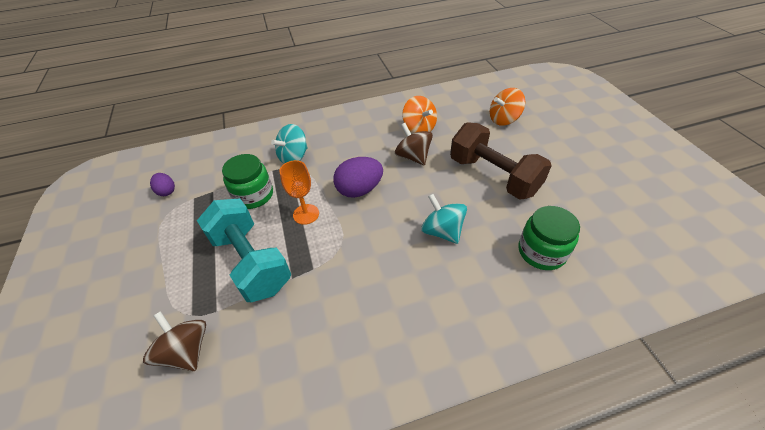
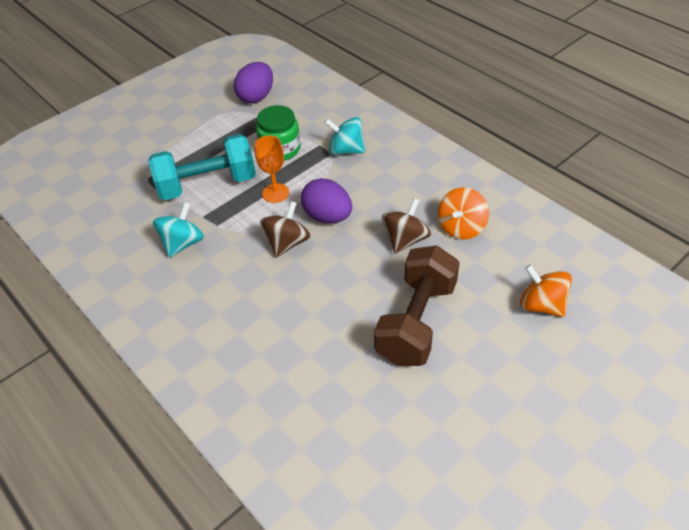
camera: 65 degrees right, 0 degrees up
(167, 191) = (256, 97): purple egg -> purple egg, size x1.78
(186, 351) = (119, 191): brown spinning top -> brown spinning top (287, 243)
(251, 262) = (207, 184): turquoise dumbbell -> turquoise dumbbell turned 45 degrees clockwise
(442, 231) = (304, 300): turquoise spinning top -> turquoise spinning top (183, 243)
(541, 252) = (317, 393): green jar -> none

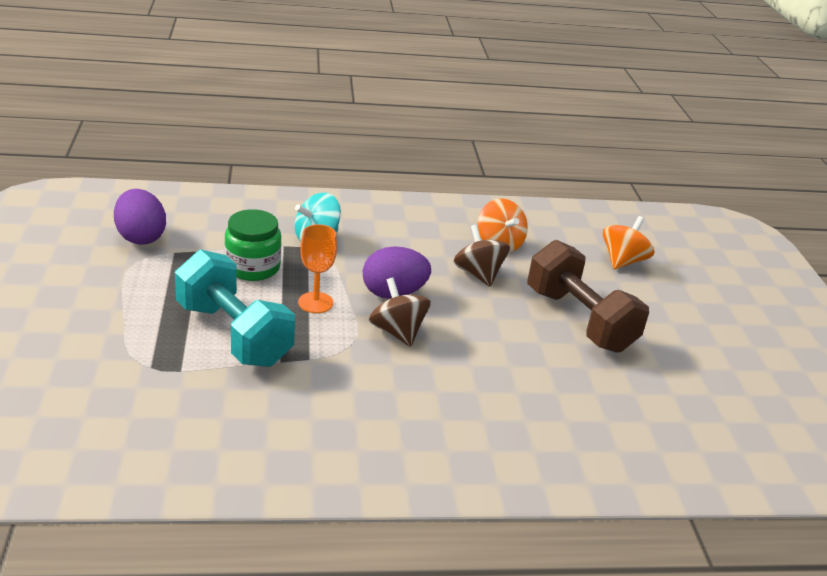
camera: 60 degrees left, 15 degrees down
(183, 243) = (304, 393): turquoise spinning top -> none
(207, 184) = (234, 334): turquoise dumbbell -> turquoise dumbbell turned 60 degrees counterclockwise
(541, 305) = (622, 261): orange spinning top -> orange spinning top turned 135 degrees clockwise

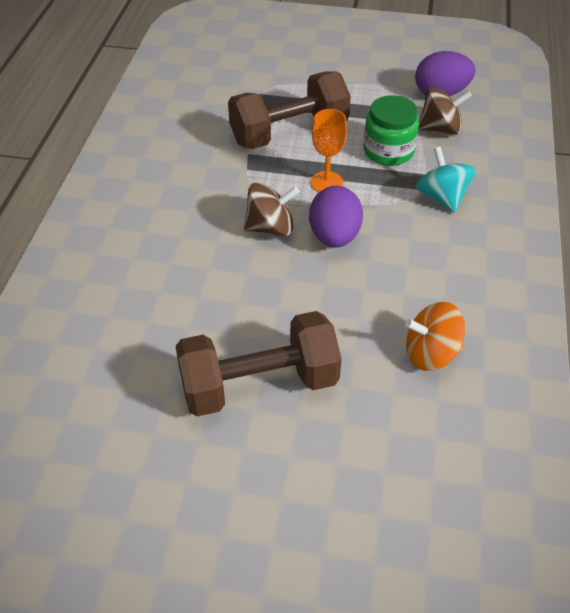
camera: 110 degrees right, 15 degrees up
(234, 334) = (289, 133): turquoise dumbbell -> brown dumbbell
(478, 274) = (364, 314): brown spinning top -> brown spinning top (440, 129)
(622, 261) = (385, 491): orange spinning top -> none

